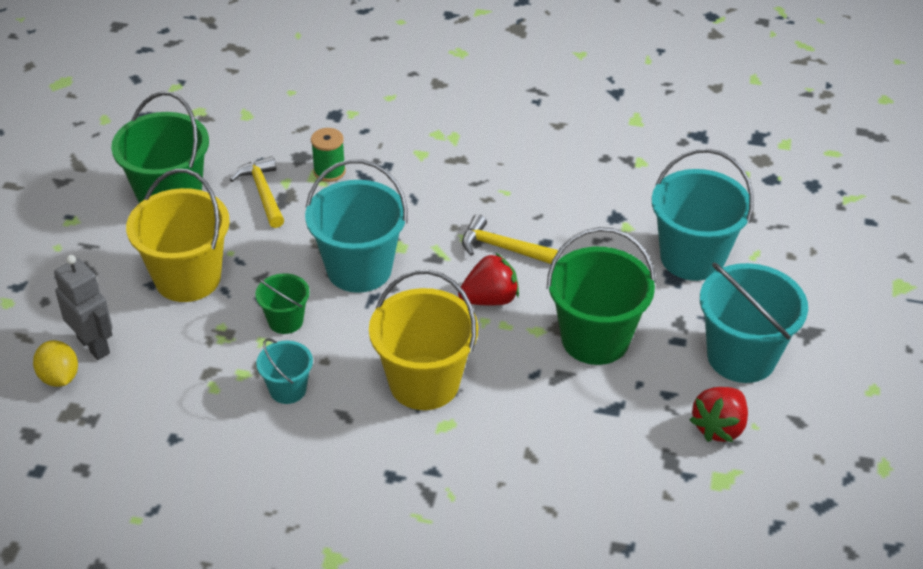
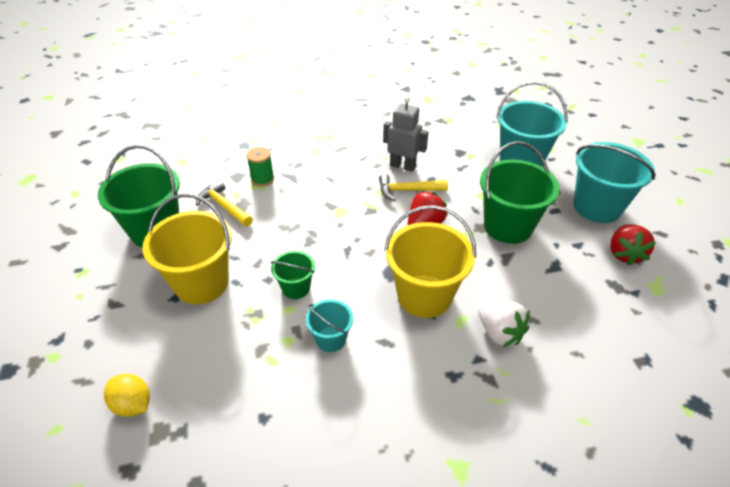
camera: 25 degrees left, 0 degrees up
(94, 345) = (151, 364): grey robot -> grey robot (403, 166)
(359, 269) = (325, 234): turquoise bucket -> none
(479, 454) = (499, 333): none -> white strawberry

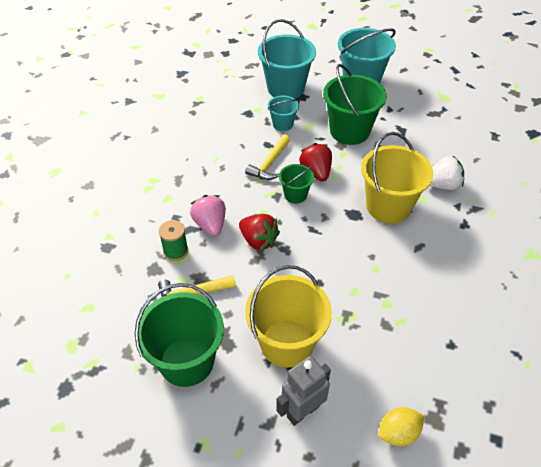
camera: 60 degrees left, 5 degrees up
(296, 288) = (334, 278): green bucket -> green bucket (295, 195)
(304, 186) = (210, 225): none -> pink strawberry
(331, 339) = (399, 277): turquoise bucket -> turquoise bucket (283, 124)
(403, 166) = (237, 152): grey robot -> grey robot (302, 411)
(624, 254) = (410, 94): red strawberry -> red strawberry (258, 241)

